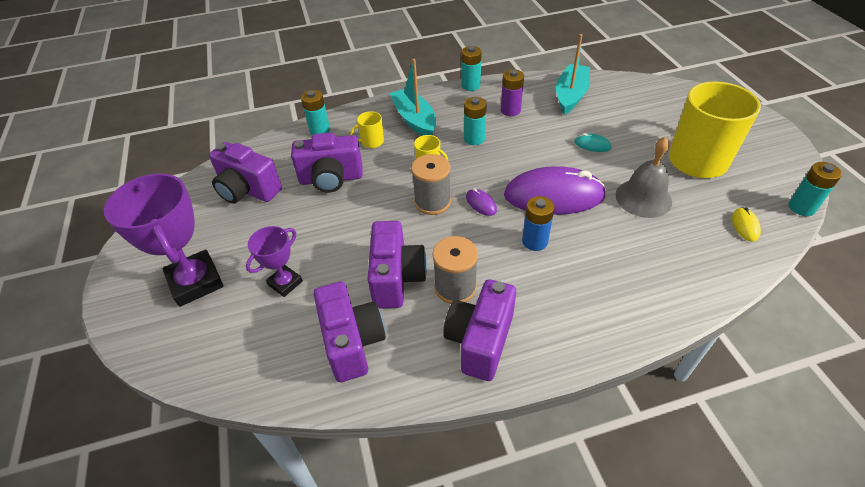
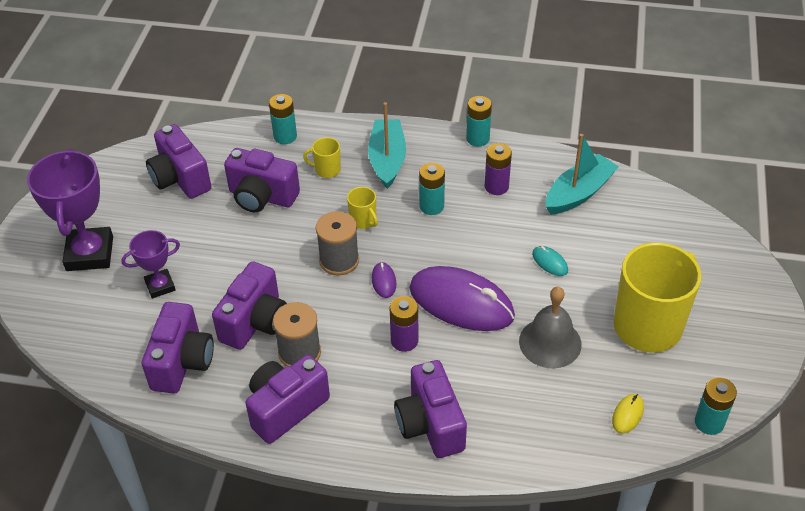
camera: 25 degrees right, 0 degrees up
(534, 241) = (404, 341): blue battery -> purple battery
(612, 299) = (430, 424): none -> purple camera

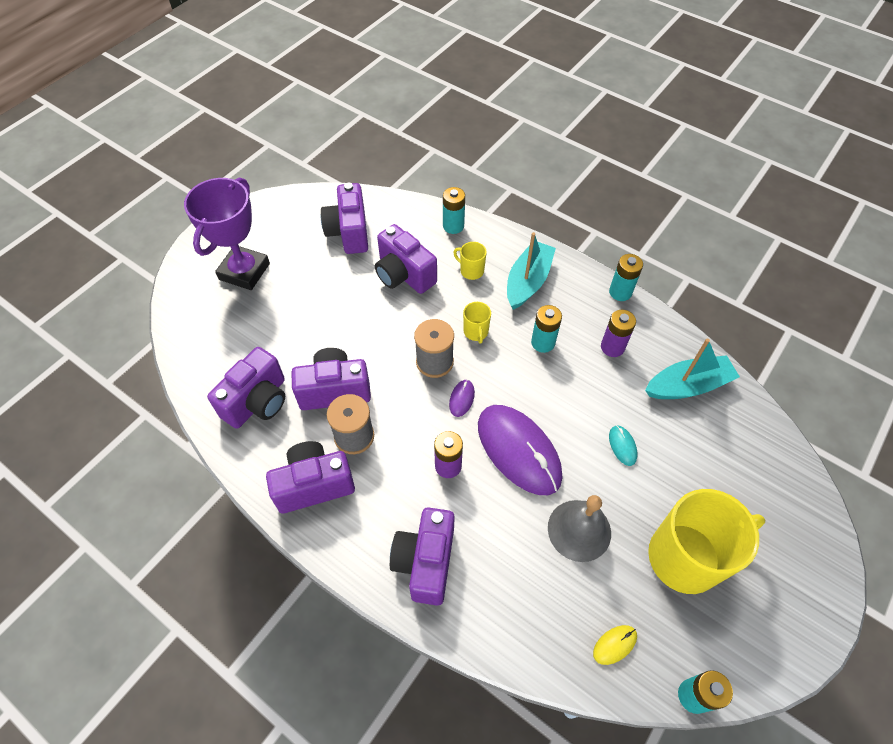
camera: 25 degrees right, 10 degrees up
(160, 286) = (280, 323): purple trophy -> none
(255, 322) = (334, 390): purple camera -> purple camera turned 150 degrees counterclockwise

